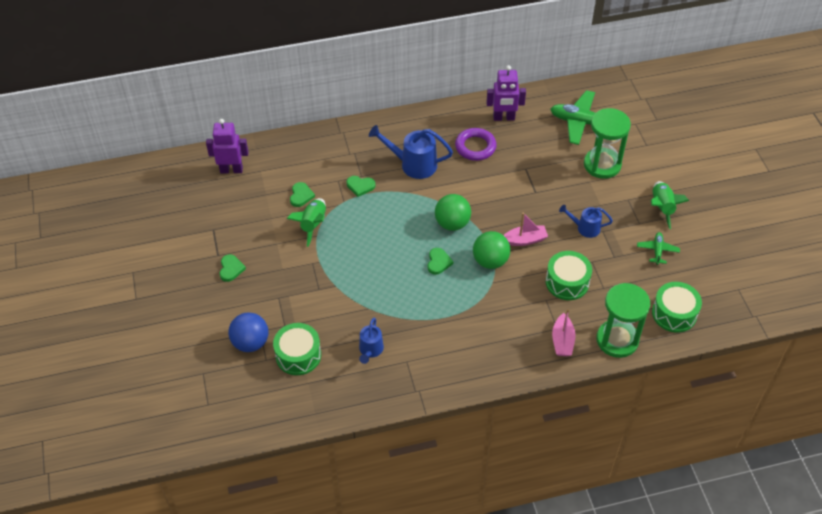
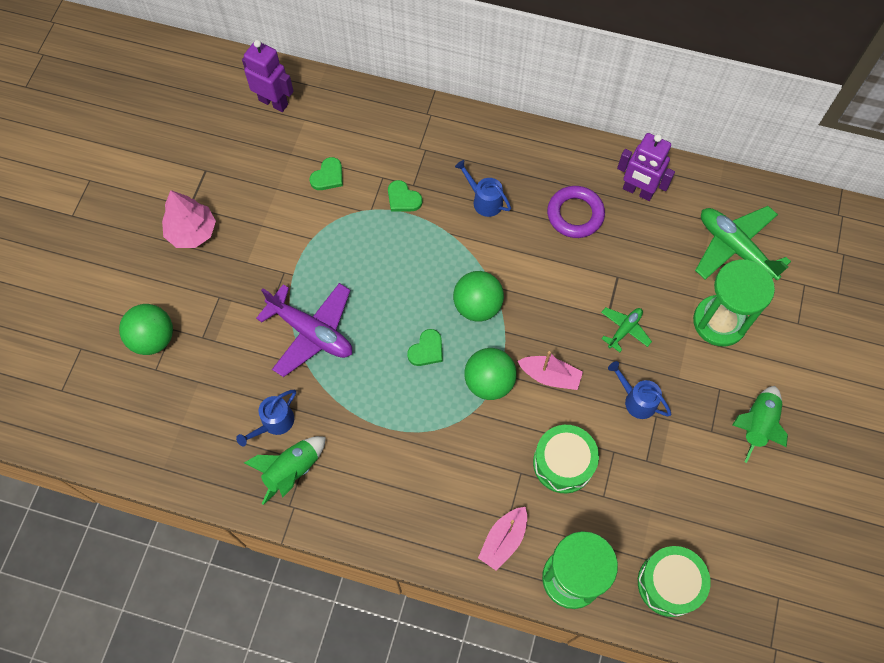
camera: 30 degrees right, 15 degrees up
(231, 269) = (192, 232): green heart -> pink tree
(250, 343) = (153, 338): blue ball -> green ball
(298, 355) = (192, 384): green drum -> none
(313, 225) = (316, 222): green rocket -> green rocket (292, 470)
(356, 288) = (311, 332): none -> purple plane
(413, 164) = (484, 200): blue watering can -> blue watering can, size x0.61
(657, 250) = (708, 483): green plane -> green plane (624, 330)

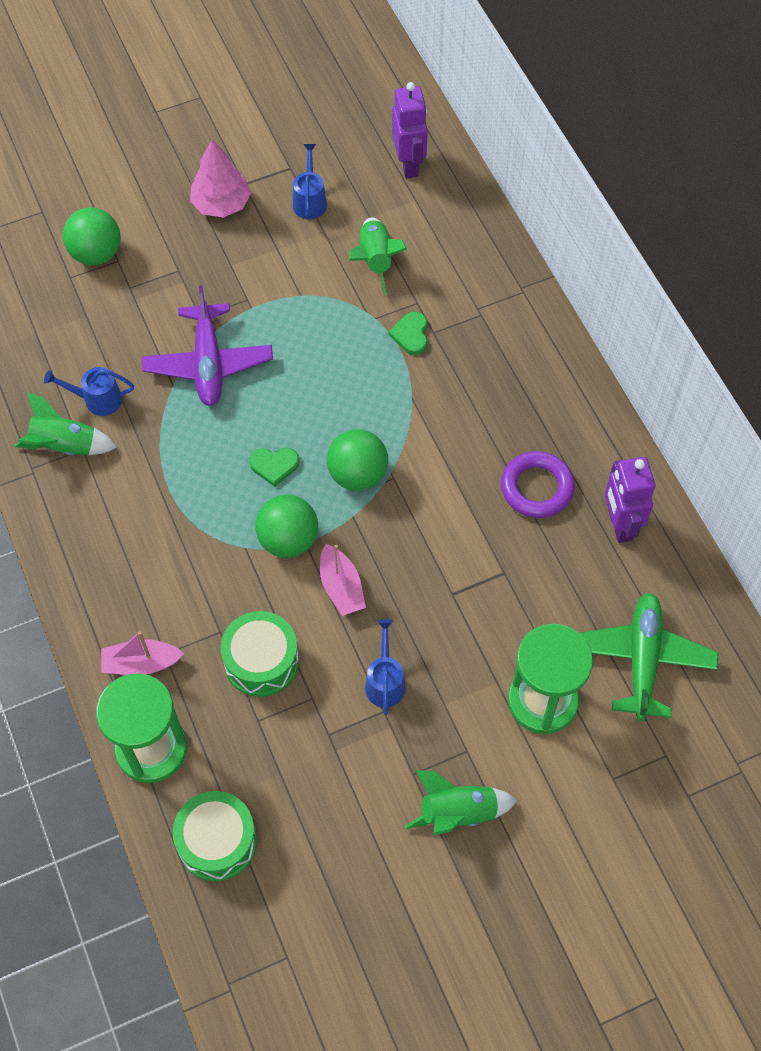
camera: 50 degrees right, 5 degrees down
(328, 176) = (375, 260): green heart -> green rocket
(484, 200) = (475, 400): blue watering can -> blue watering can (310, 200)
(624, 330) = (451, 619): green plane -> none

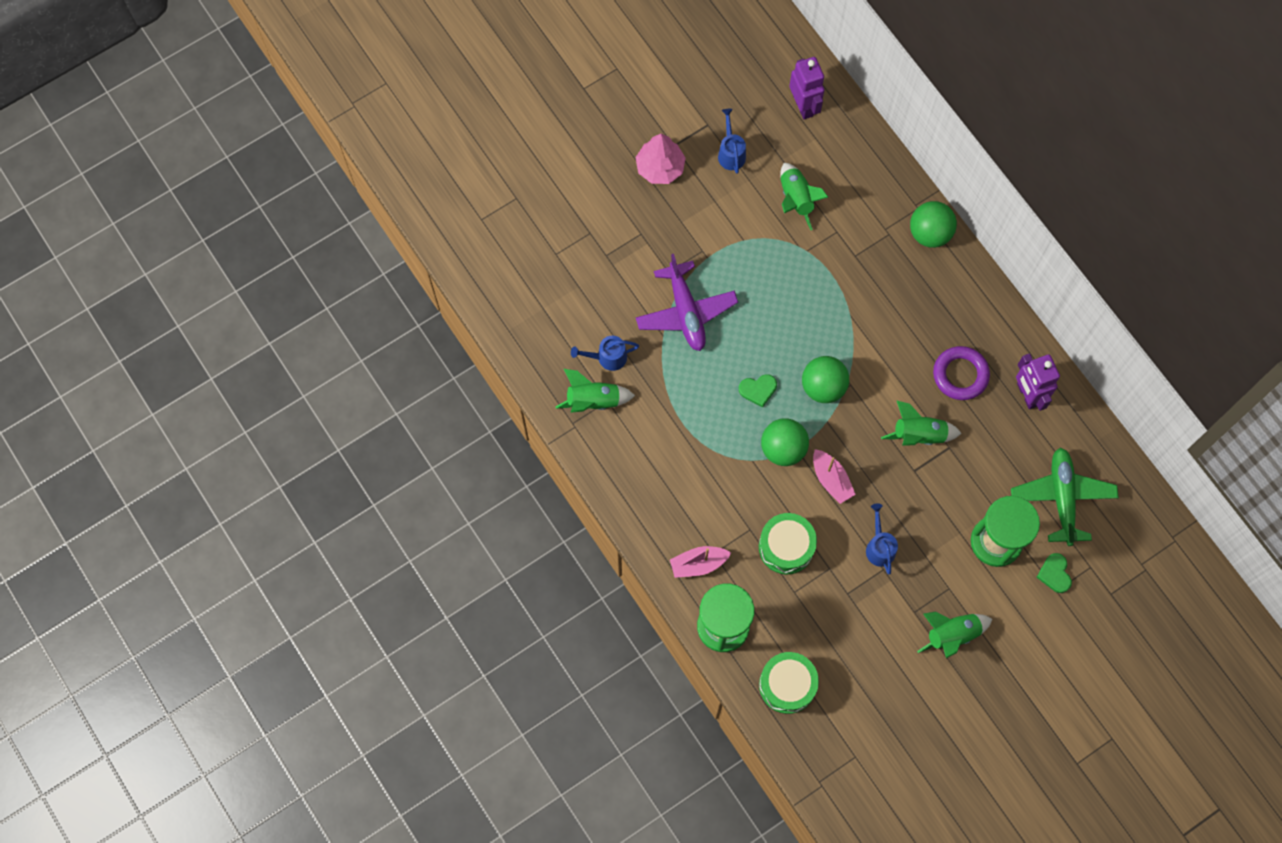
camera: 10 degrees left, 10 degrees up
(96, 254) = (571, 229): green ball -> green ball (929, 233)
(411, 335) = (838, 261): green heart -> green heart (1054, 574)
(468, 551) = (919, 434): none -> green rocket

